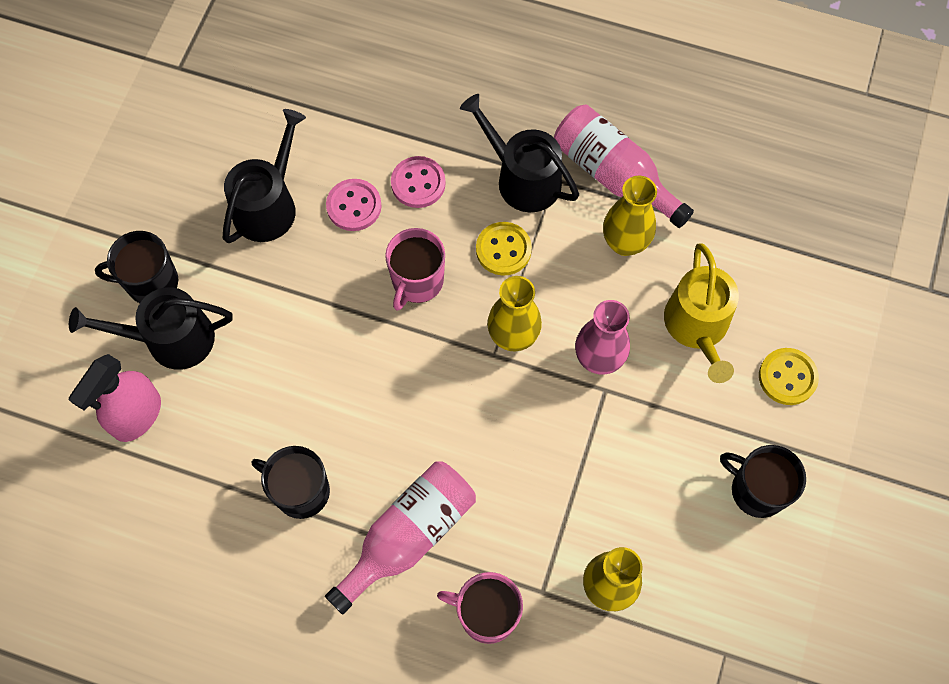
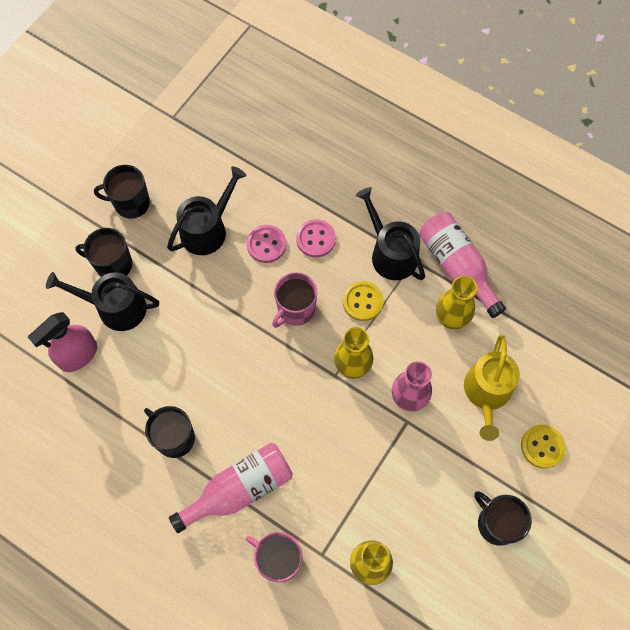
camera: 15 degrees right, 0 degrees up
(152, 195) = (131, 203): none -> black mug

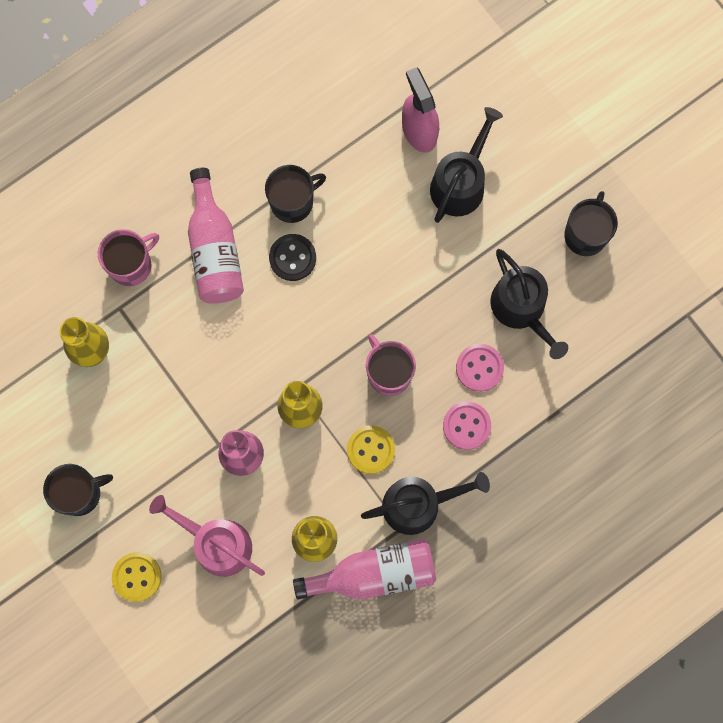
camera: 110 degrees right, 10 degrees up
(113, 264) = (514, 194): black mug -> none
(225, 419) = (292, 258): none -> black button
(487, 393) = (216, 543): yellow watering can -> pink watering can

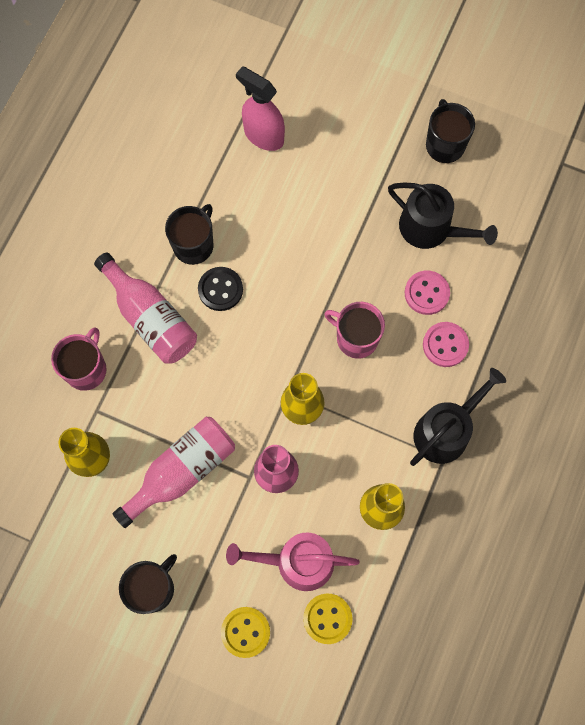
camera: 30 degrees left, 5 degrees down
(371, 450) = (379, 408): yellow button -> yellow button (327, 618)
(374, 574) = (445, 509): pink bottle -> pink bottle (182, 471)
(460, 183) = (321, 158): black watering can -> none

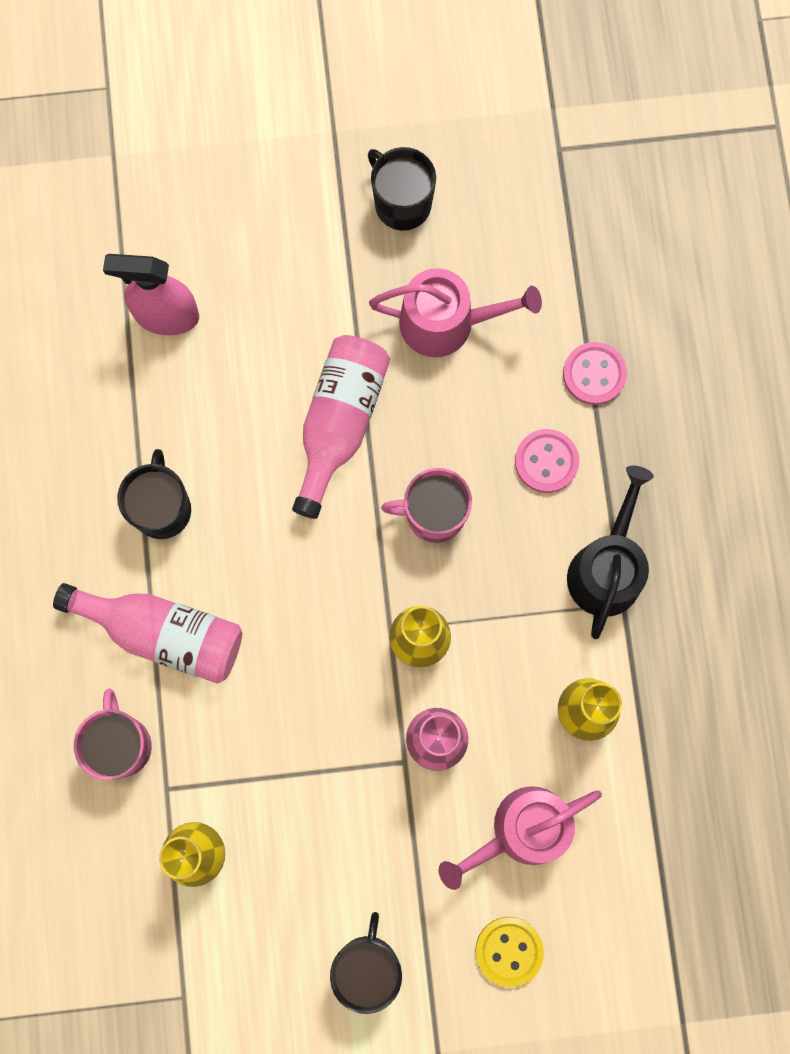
camera: 30 degrees left, 5 degrees up
(182, 471) = (318, 803): pink bottle -> pink bottle (340, 422)
(220, 289) = (230, 547): black button -> none
(327, 618) = (596, 877): yellow button -> none
(426, 293) = (487, 409): pink button -> pink button (594, 374)
(431, 228) = (446, 322): black watering can -> pink watering can

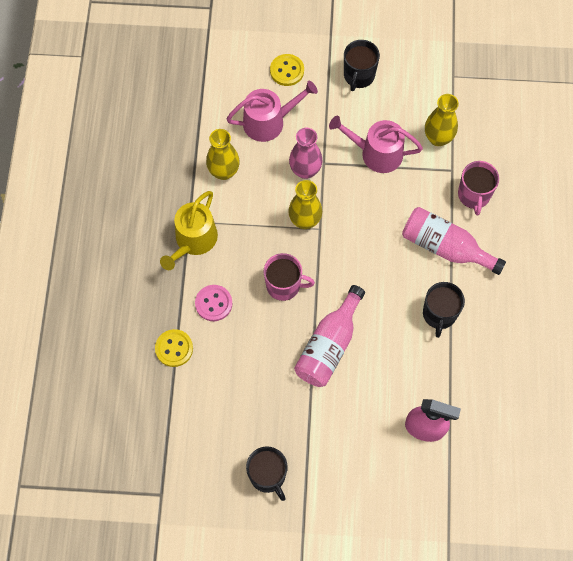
camera: 170 degrees left, 10 degrees down
(446, 322) = (255, 394): pink watering can -> pink watering can (376, 153)
(594, 374) = (174, 348): pink button -> yellow button
(606, 568) = (193, 241): black watering can -> yellow watering can

